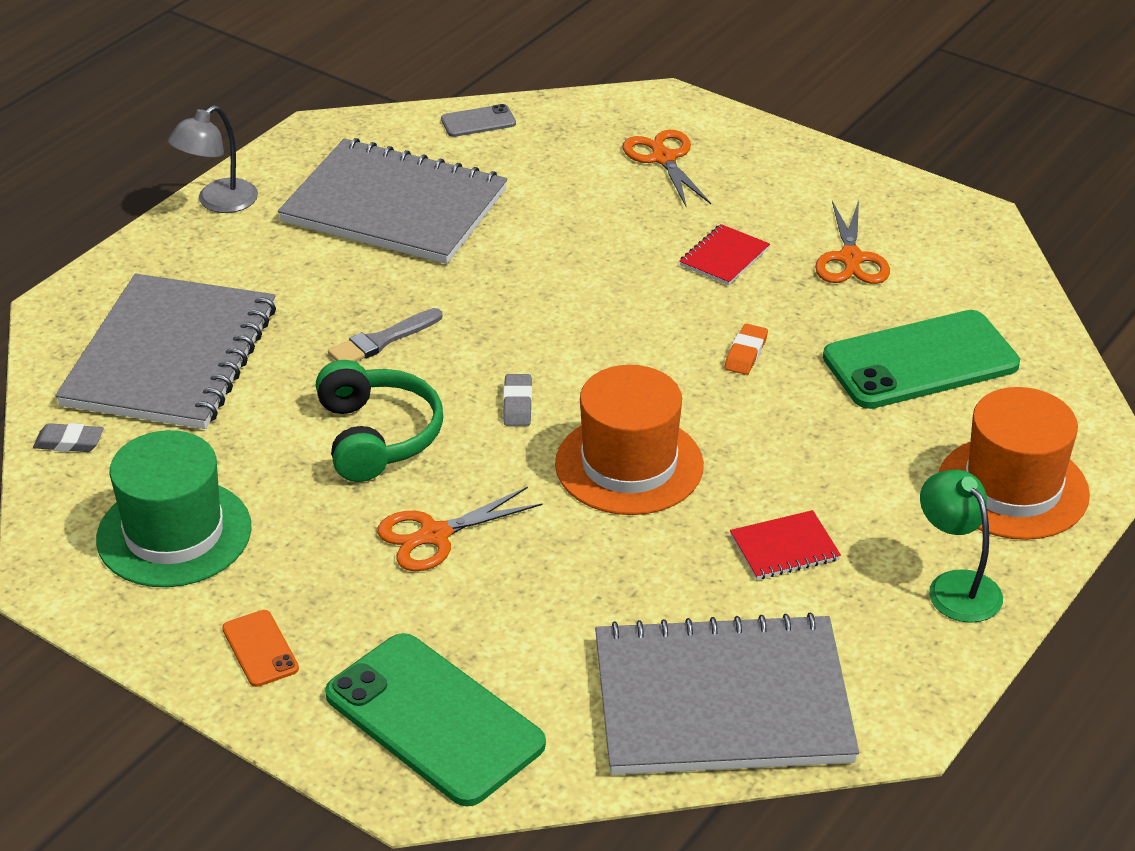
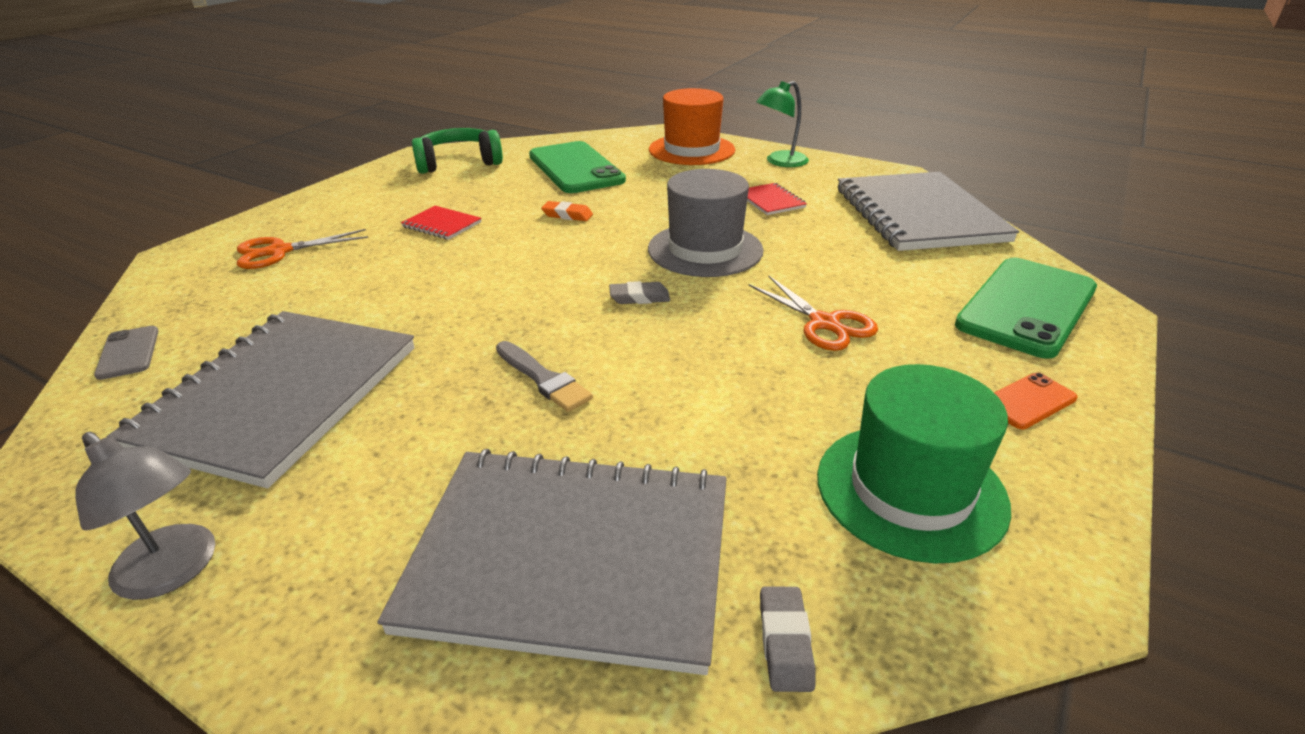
camera: 95 degrees left, 5 degrees down
(377, 436) = (701, 366): green headphones -> green headphones (458, 163)
(629, 465) = (705, 249): orange hat -> grey hat
(851, 259) = (457, 186): orange scissors -> none

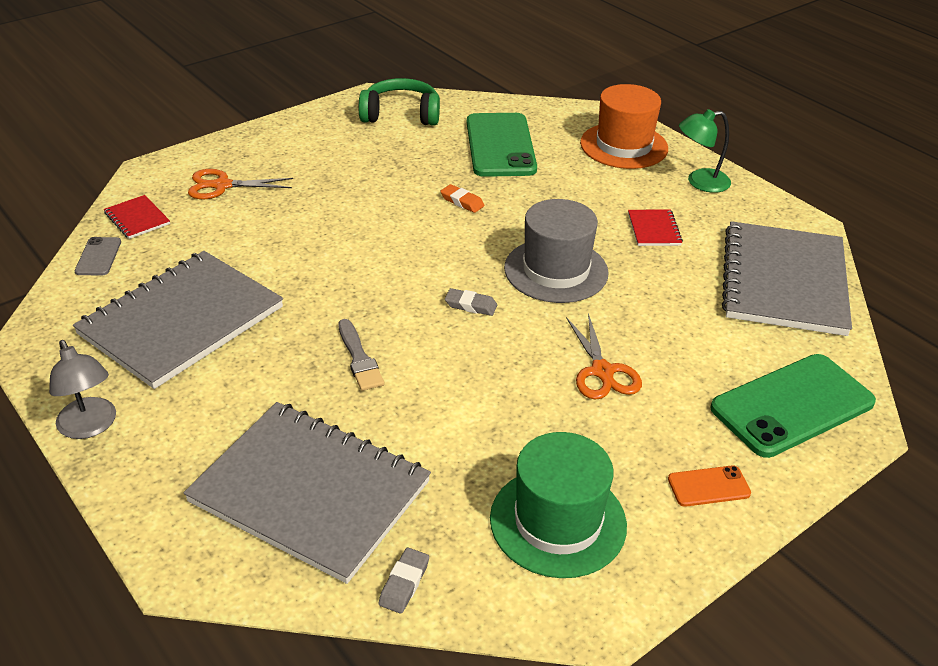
camera: 20 degrees right, 5 degrees up
(442, 225) = (354, 187): red notebook -> red notebook (137, 218)

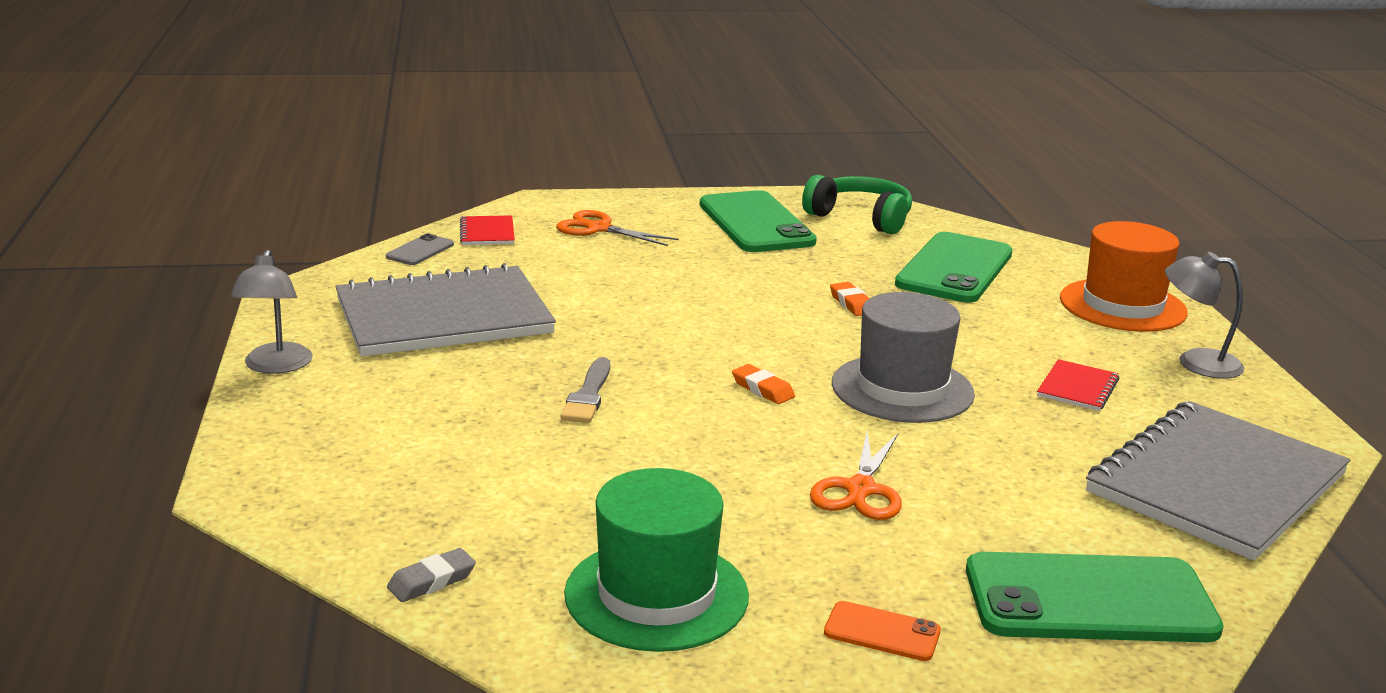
camera: 30 degrees right, 15 degrees down
(310, 492) = (420, 479): grey notebook -> none
(333, 143) = (755, 223): none -> green phone
(471, 305) = (762, 389): grey eraser -> orange eraser
(700, 182) = (1196, 362): green lamp -> grey lamp

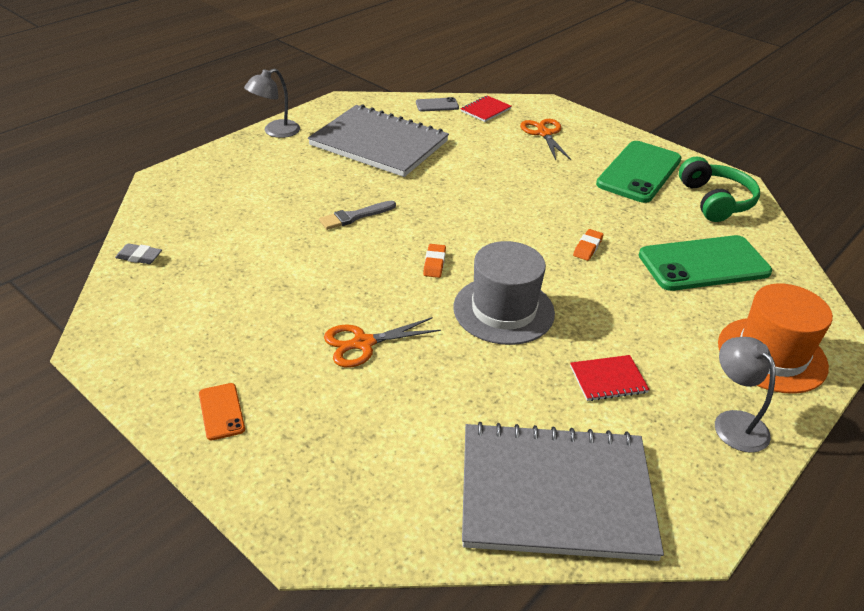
camera: 50 degrees right, 15 degrees up
(656, 595) = (187, 322): green hat -> none
(1089, 600) = (335, 482): green phone -> none

